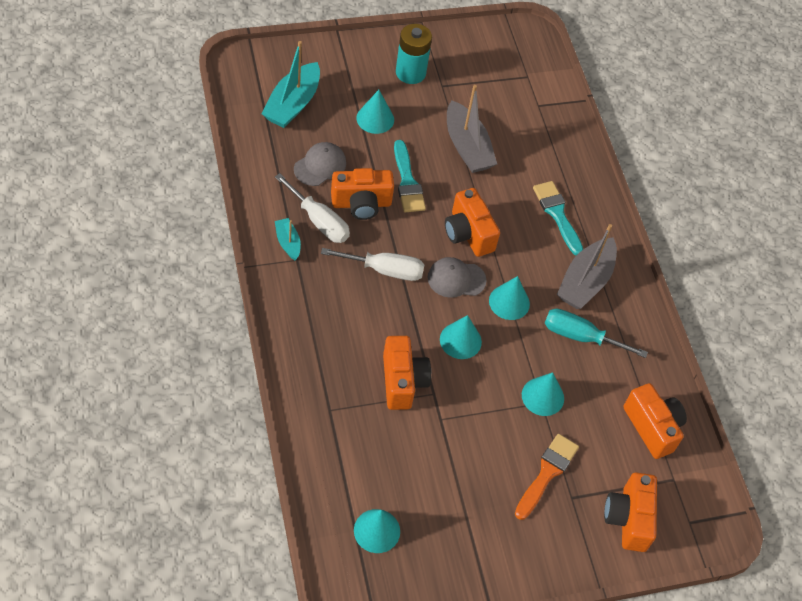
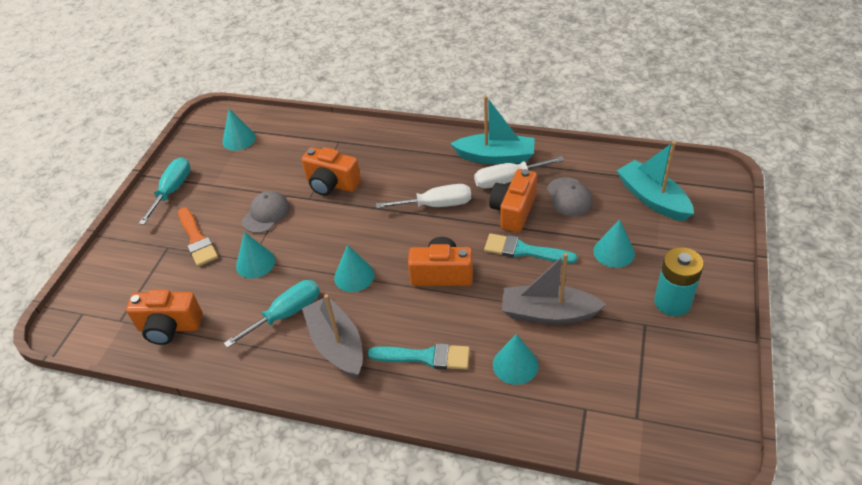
camera: 130 degrees right, 10 degrees down
(288, 242) = (495, 157): turquoise boat -> turquoise boat, size x1.91
(384, 270) = (436, 205): white screwdriver -> white screwdriver turned 135 degrees counterclockwise
(456, 279) = (400, 248): grey cap -> grey cap (266, 214)
(460, 340) = (341, 229): turquoise cone -> turquoise cone (515, 364)
(497, 552) = (172, 191): none -> turquoise screwdriver
(628, 519) = (122, 274): orange camera -> none

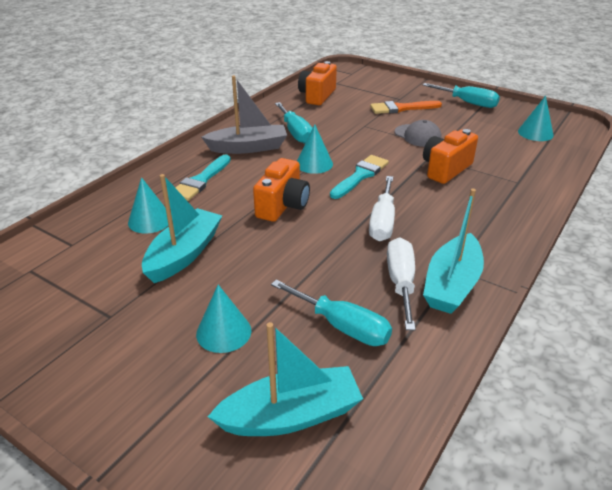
camera: 105 degrees right, 10 degrees down
(255, 263) = (359, 127): turquoise cone -> none
(513, 211) = (342, 272): orange camera -> none
(524, 250) = (276, 262): turquoise brush -> turquoise brush (360, 176)
(548, 313) = (184, 254): grey boat -> turquoise boat
(569, 197) = (342, 326): grey cap -> turquoise screwdriver
(672, 302) = (113, 352): turquoise battery -> none

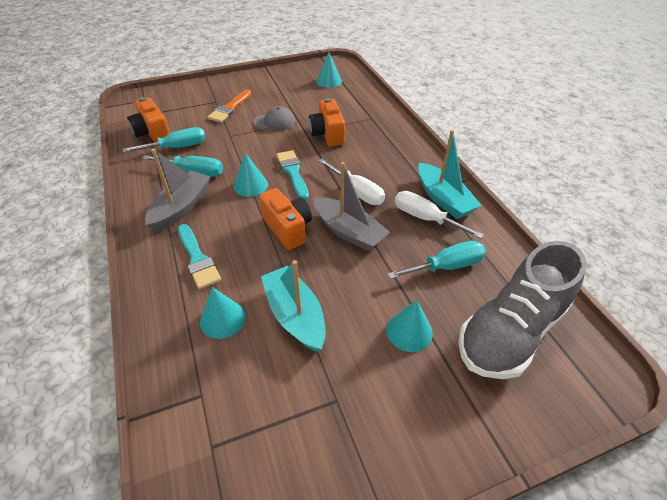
camera: 55 degrees left, 10 degrees up
(290, 415) = (510, 332): turquoise boat -> grey shoe
(319, 240) = (348, 231): none -> grey boat
(468, 103) = (262, 81): turquoise screwdriver -> turquoise screwdriver (177, 147)

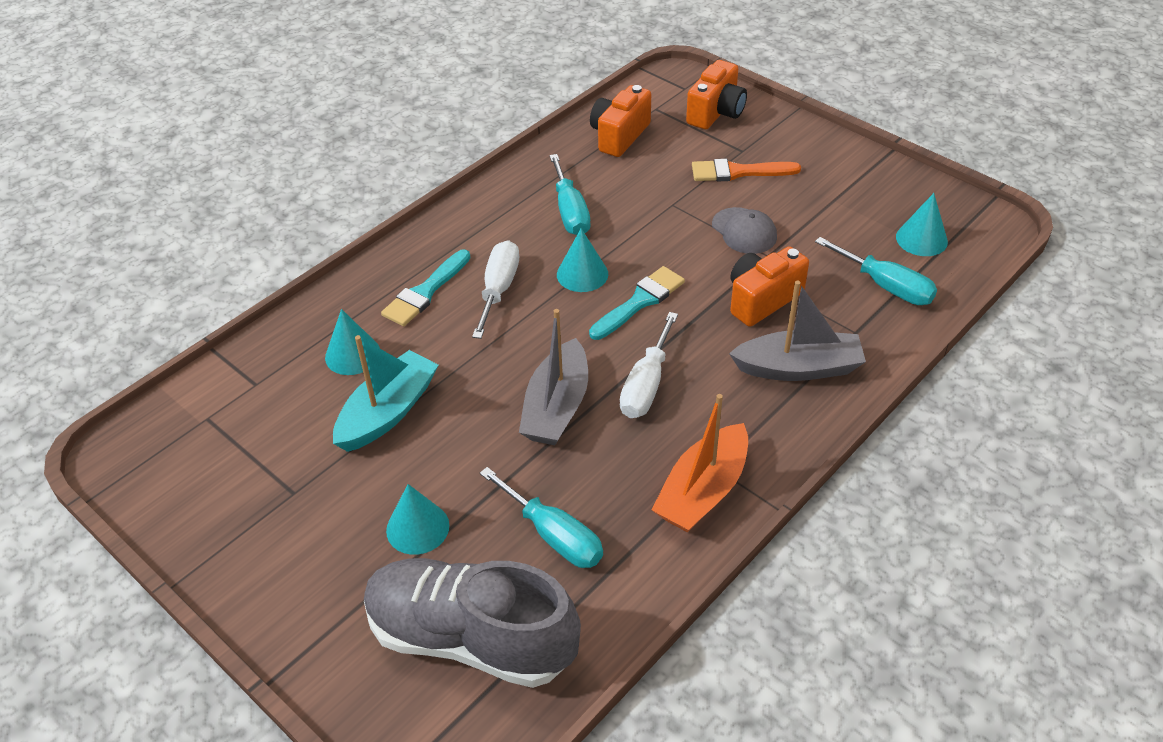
camera: 65 degrees right, 0 degrees up
(177, 147) = (608, 172): turquoise screwdriver -> turquoise screwdriver (886, 286)
(181, 208) = (498, 236): grey boat -> grey boat (798, 368)
(288, 228) = (524, 345): orange camera -> orange camera (716, 112)
(425, 218) = (641, 482): white screwdriver -> white screwdriver (498, 289)
(443, 199) = (703, 491): turquoise boat -> orange boat

